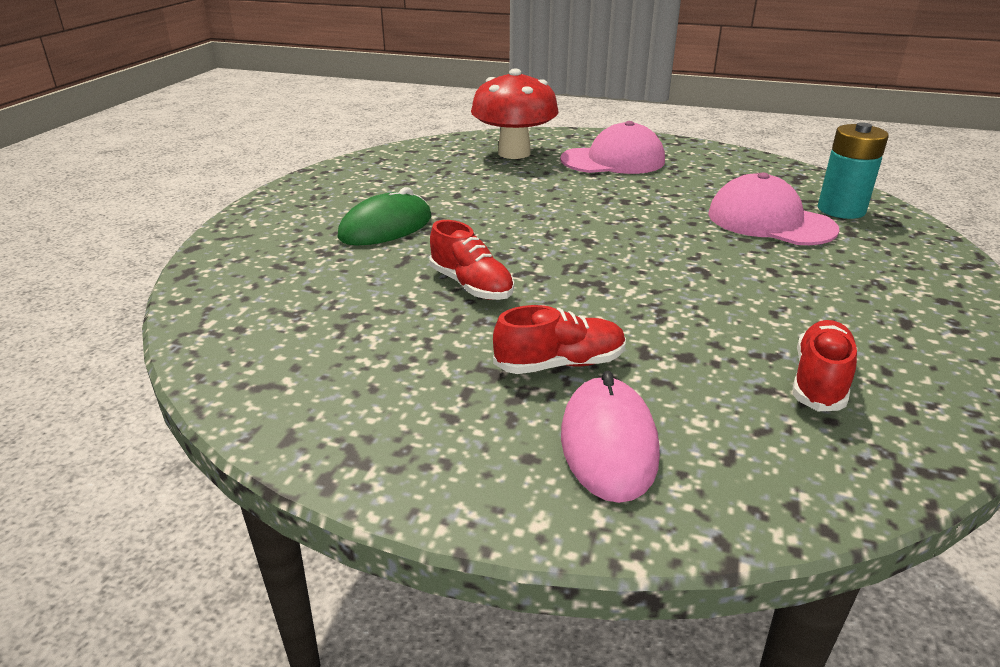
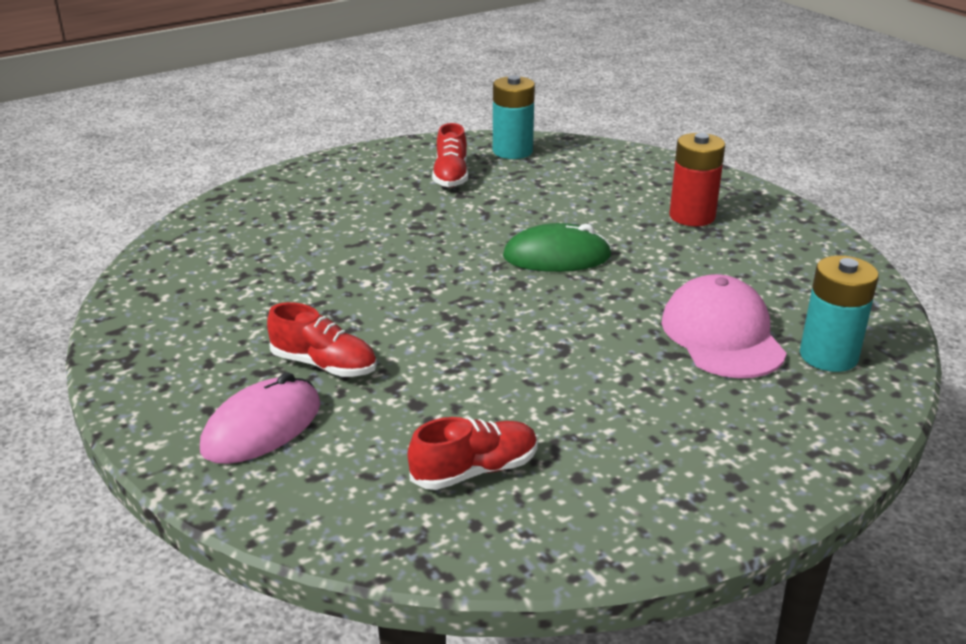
camera: 40 degrees right, 0 degrees up
(386, 227) = (388, 211): green mouse -> green mouse (557, 256)
(410, 157) = (512, 151): none -> turquoise battery
(471, 286) = (367, 282): red shoe -> red shoe (451, 176)
(514, 153) = (610, 176): red mushroom -> none
(613, 160) = (692, 216): pink cap -> red battery

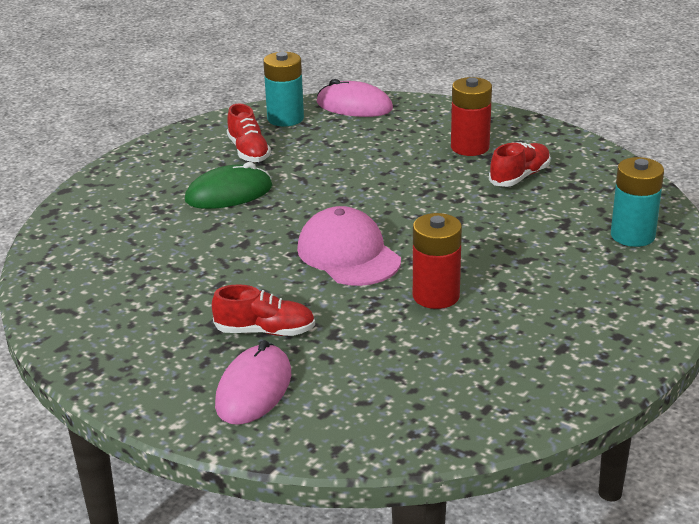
camera: 20 degrees left, 0 degrees up
(475, 470) = (439, 378): red shoe -> red shoe (519, 176)
(539, 371) = (436, 296): none -> red battery
(557, 256) = (386, 203): green mouse -> green mouse (229, 194)
(593, 151) = (354, 106): none -> pink mouse
(722, 335) = (550, 237): pink cap -> pink cap (348, 254)

